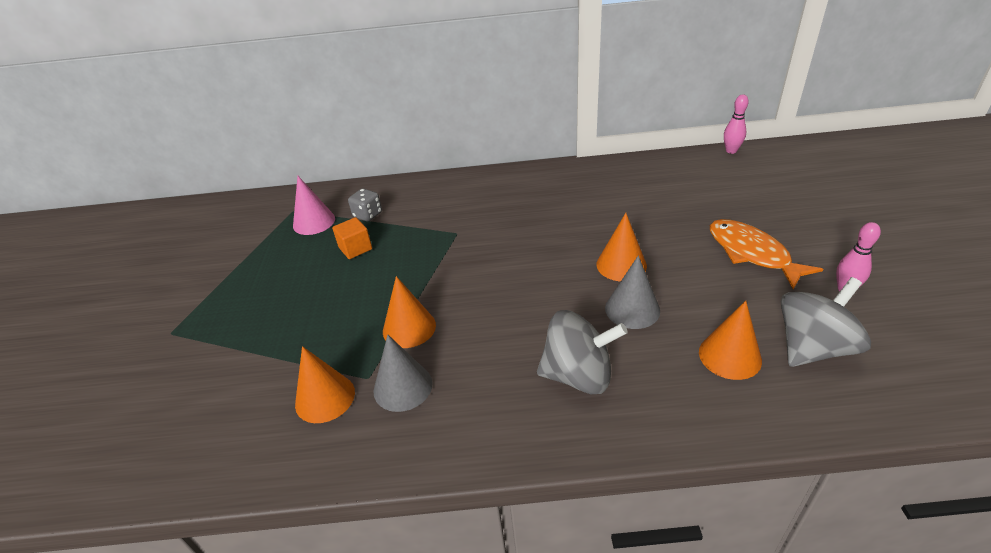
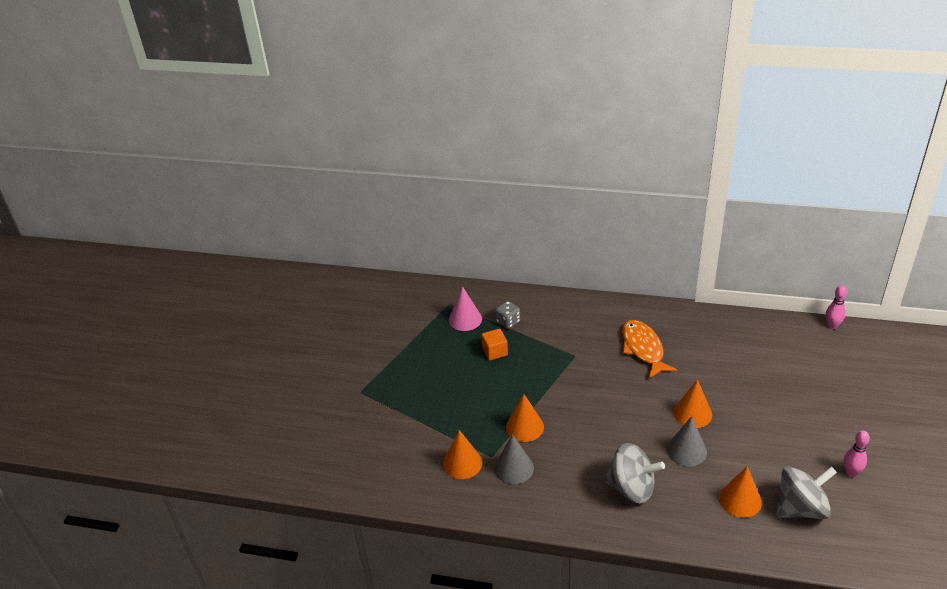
camera: 15 degrees right, 0 degrees up
(752, 253) = (797, 427): orange fish -> orange fish (643, 349)

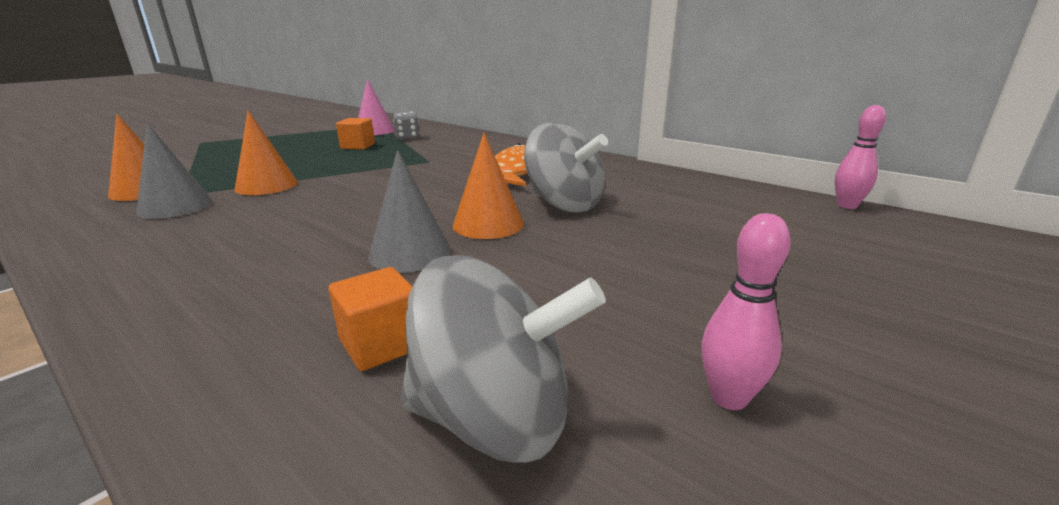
camera: 25 degrees right, 15 degrees down
(631, 488) = (248, 264): grey spinning top -> grey spinning top (564, 204)
(740, 500) = (381, 344): orange cone -> orange cube

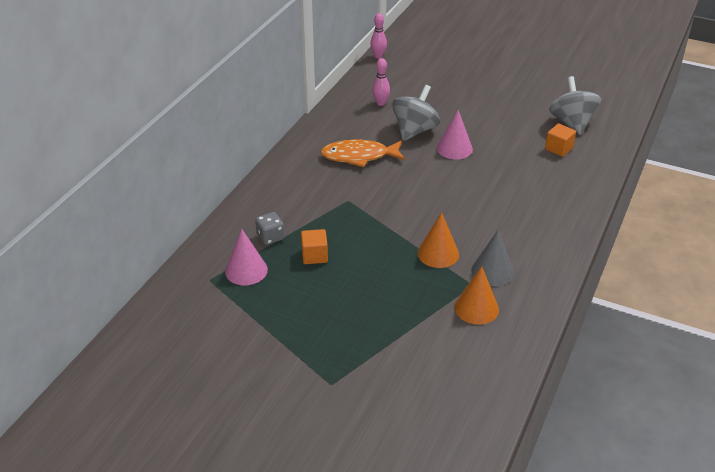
camera: 105 degrees left, 15 degrees up
(410, 253) = (497, 162): grey cone -> none
(488, 224) = (454, 148): orange cone -> pink cone
(728, 398) = (540, 92): pink bowling pin -> pink bowling pin (380, 103)

